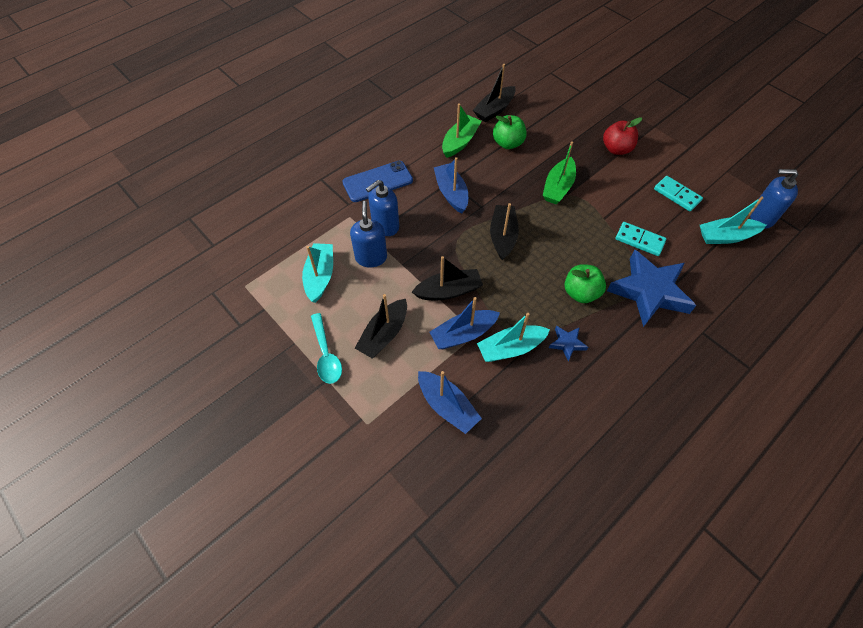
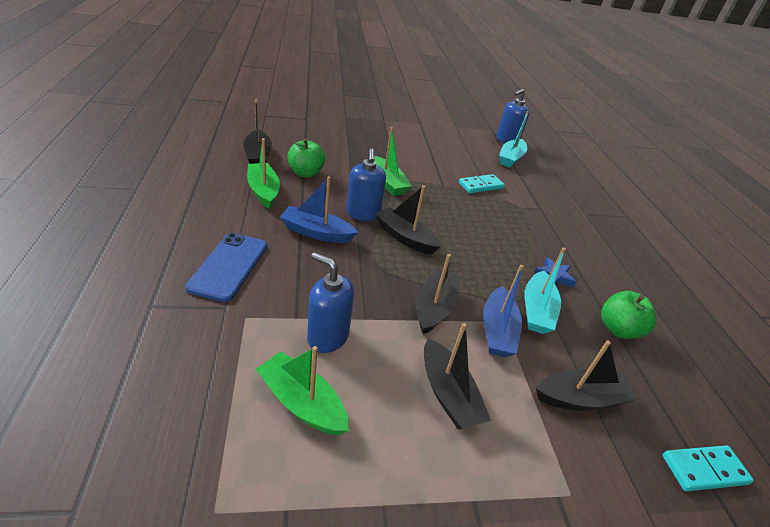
camera: 60 degrees left, 20 degrees down
(320, 276) = (302, 403): turquoise boat -> green boat
(326, 355) = (434, 475): turquoise spoon -> none
(385, 226) = (298, 299): blue soap dispenser -> blue soap dispenser (363, 214)
(447, 406) = (580, 399): blue boat -> black boat
(581, 293) = (507, 238): green apple -> green apple (618, 329)
(616, 149) = (384, 142): red apple -> none
(649, 291) = (532, 210): blue star -> none
(677, 195) = (456, 150): turquoise domino -> turquoise domino (704, 470)

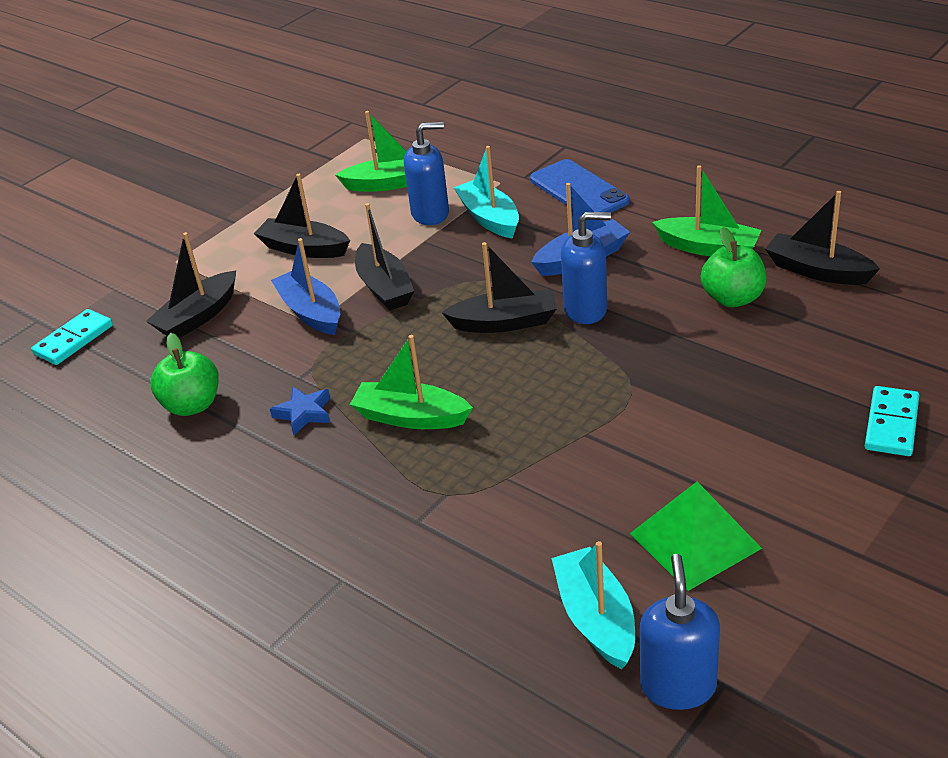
camera: 145 degrees right, 0 degrees up
(363, 214) = (586, 310): blue soap dispenser -> blue soap dispenser turned 135 degrees clockwise
(387, 183) = (644, 369): green boat -> green boat (411, 417)
(457, 149) = (695, 541): none -> green pyramid
(480, 185) = (545, 485): turquoise domino -> turquoise domino (891, 424)
(537, 310) = (291, 358): turquoise boat -> turquoise boat (489, 218)

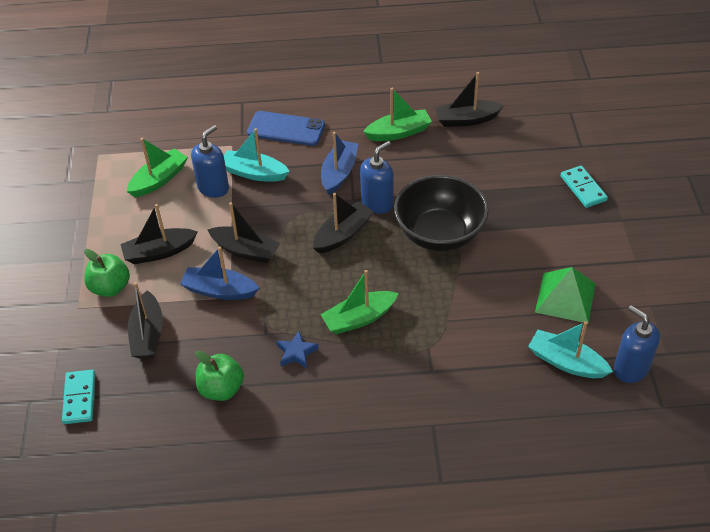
camera: 45 degrees left, 10 degrees up
(619, 379) = (439, 234): none -> black bowl
(732, 298) = (443, 157): green apple -> green apple (110, 287)

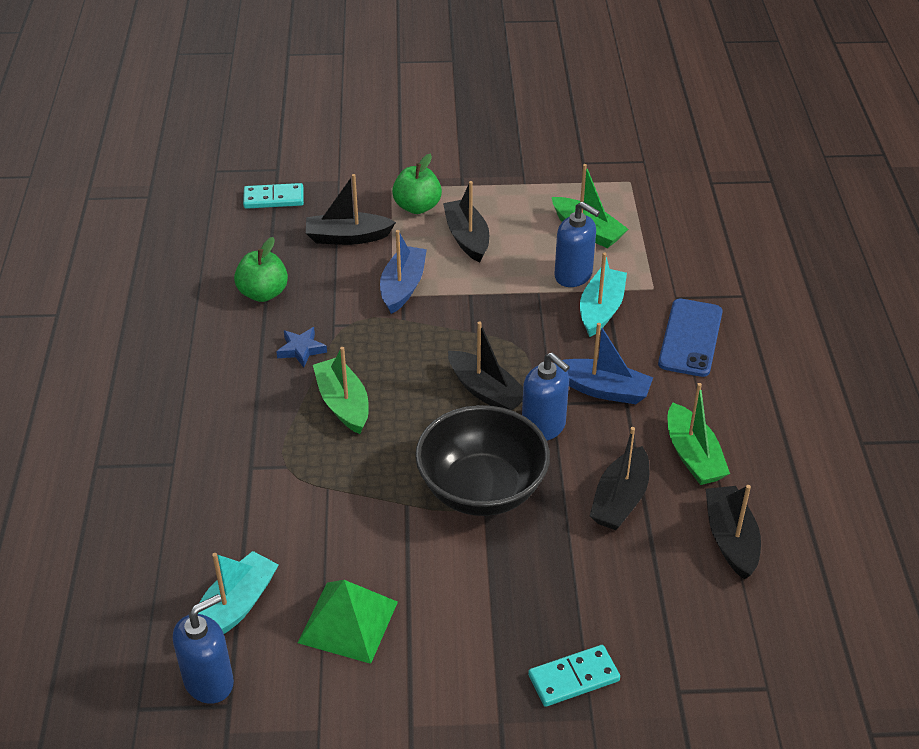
camera: 90 degrees right, 5 degrees down
(245, 250) = (464, 306): black boat -> black boat (620, 499)

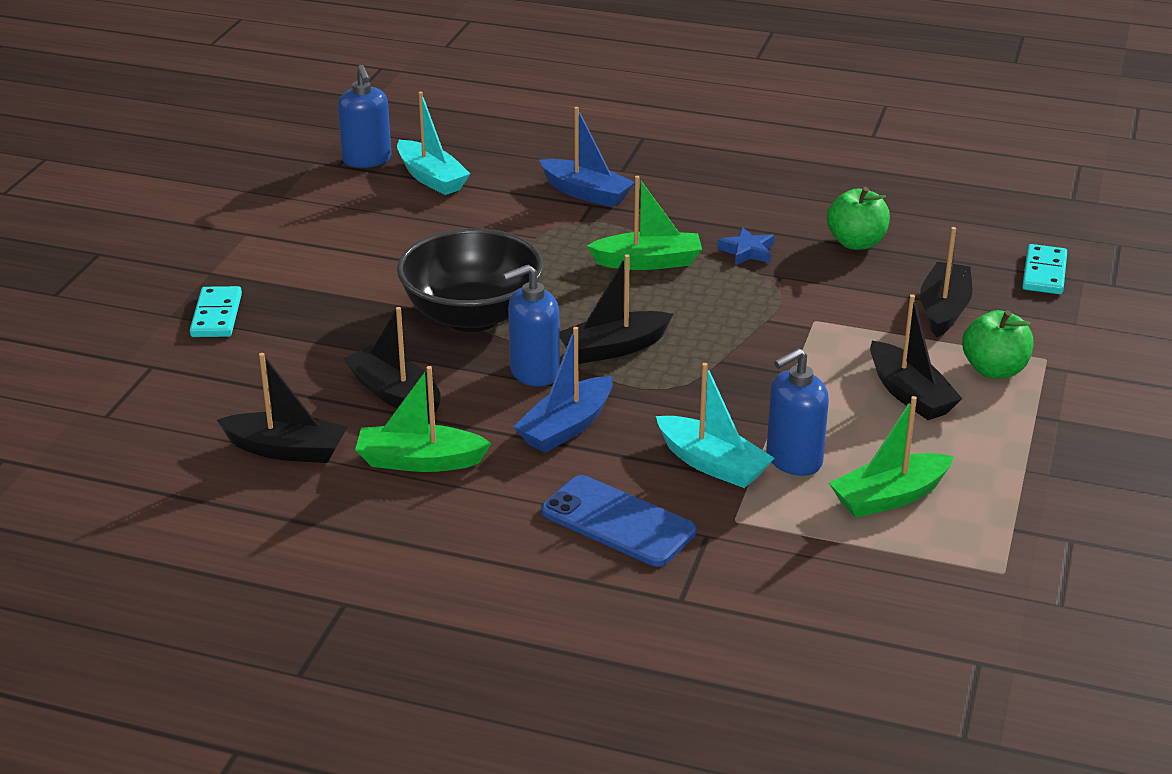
camera: 110 degrees right, 10 degrees down
(348, 622) = (373, 223): green pyramid -> none
(402, 287) = (828, 330): blue boat -> blue boat (586, 193)
(467, 238) = (909, 394): black boat -> black boat turned 60 degrees clockwise

